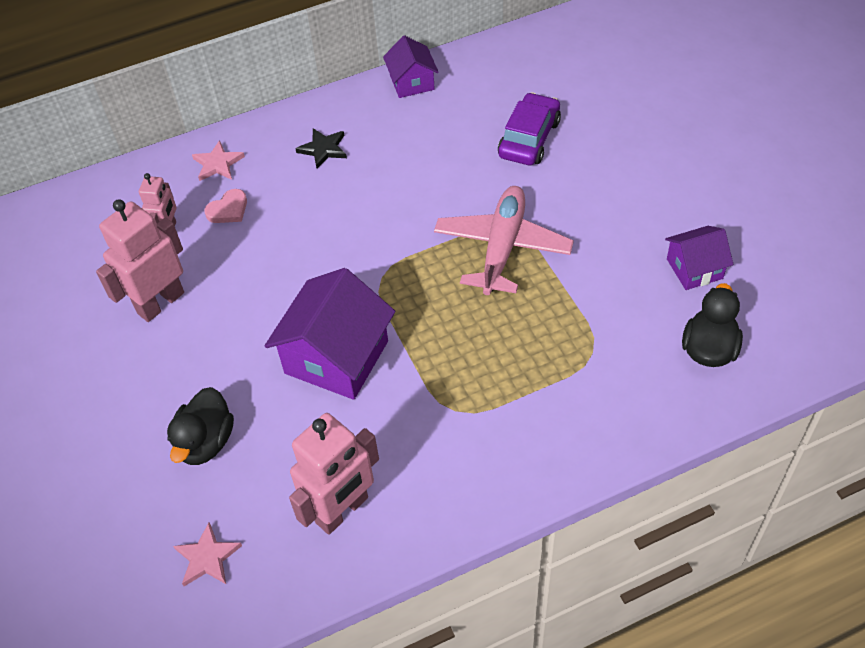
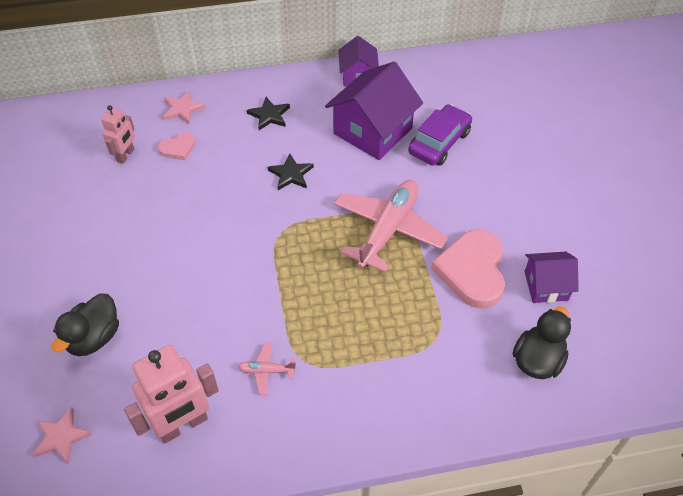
camera: 10 degrees right, 0 degrees up
(160, 303) = (99, 212): pink robot -> none
(336, 357) = (222, 291): purple house -> purple house (372, 131)
(371, 210) = (291, 174): none -> black star
(417, 431) = (267, 371): none -> pink plane
(609, 271) = (472, 271): none -> pink heart

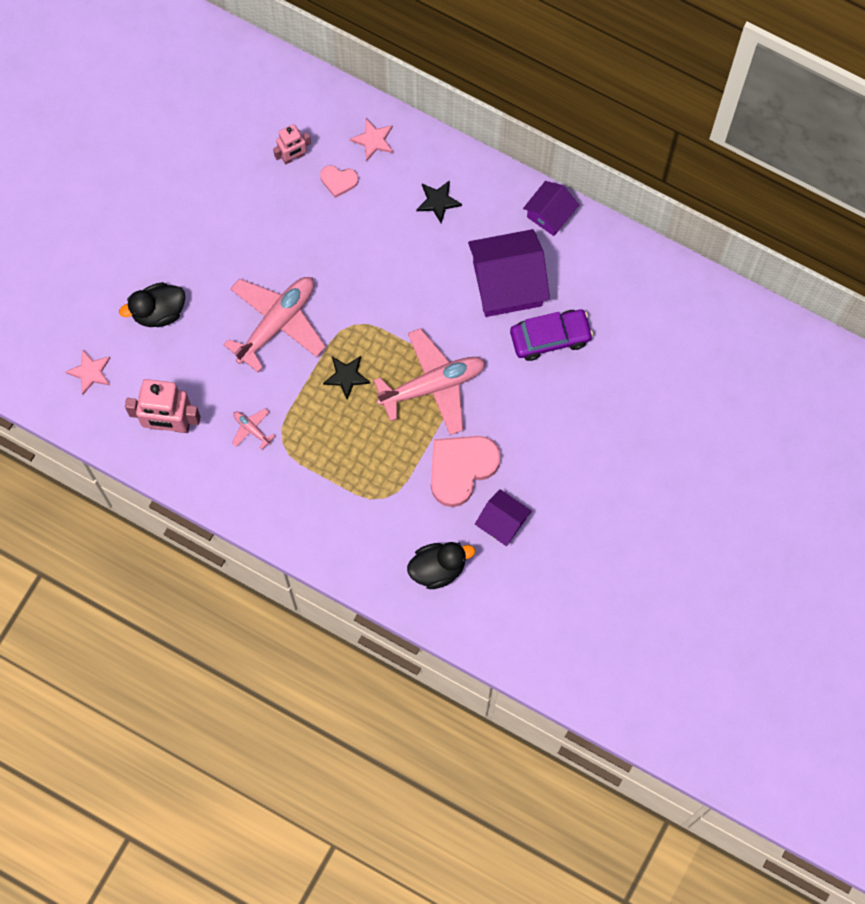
camera: 40 degrees right, 20 degrees up
(214, 273) = (277, 323): none -> pink plane
(291, 174) = (405, 276): black star -> black star (346, 376)

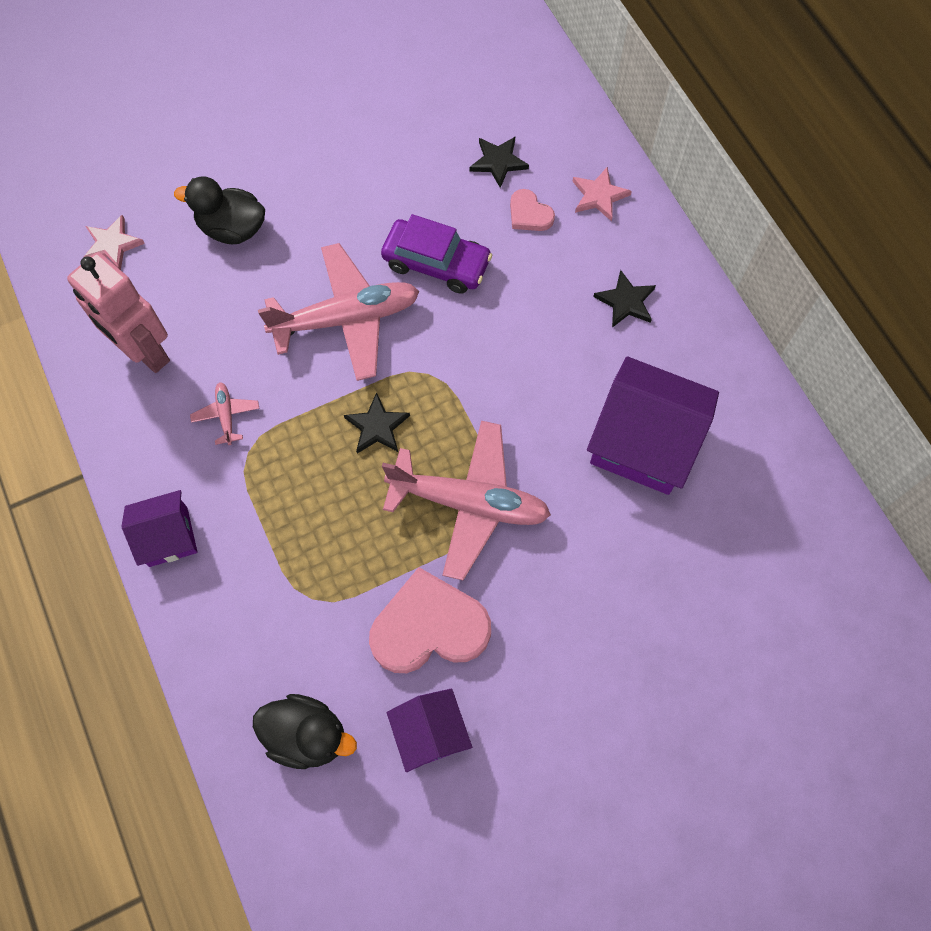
camera: 35 degrees right, 5 degrees down
(293, 157) = (498, 162): pink robot -> black star
(550, 214) = (750, 395): purple house -> purple house (168, 536)
(550, 337) = (653, 539): purple car -> purple car (436, 263)

